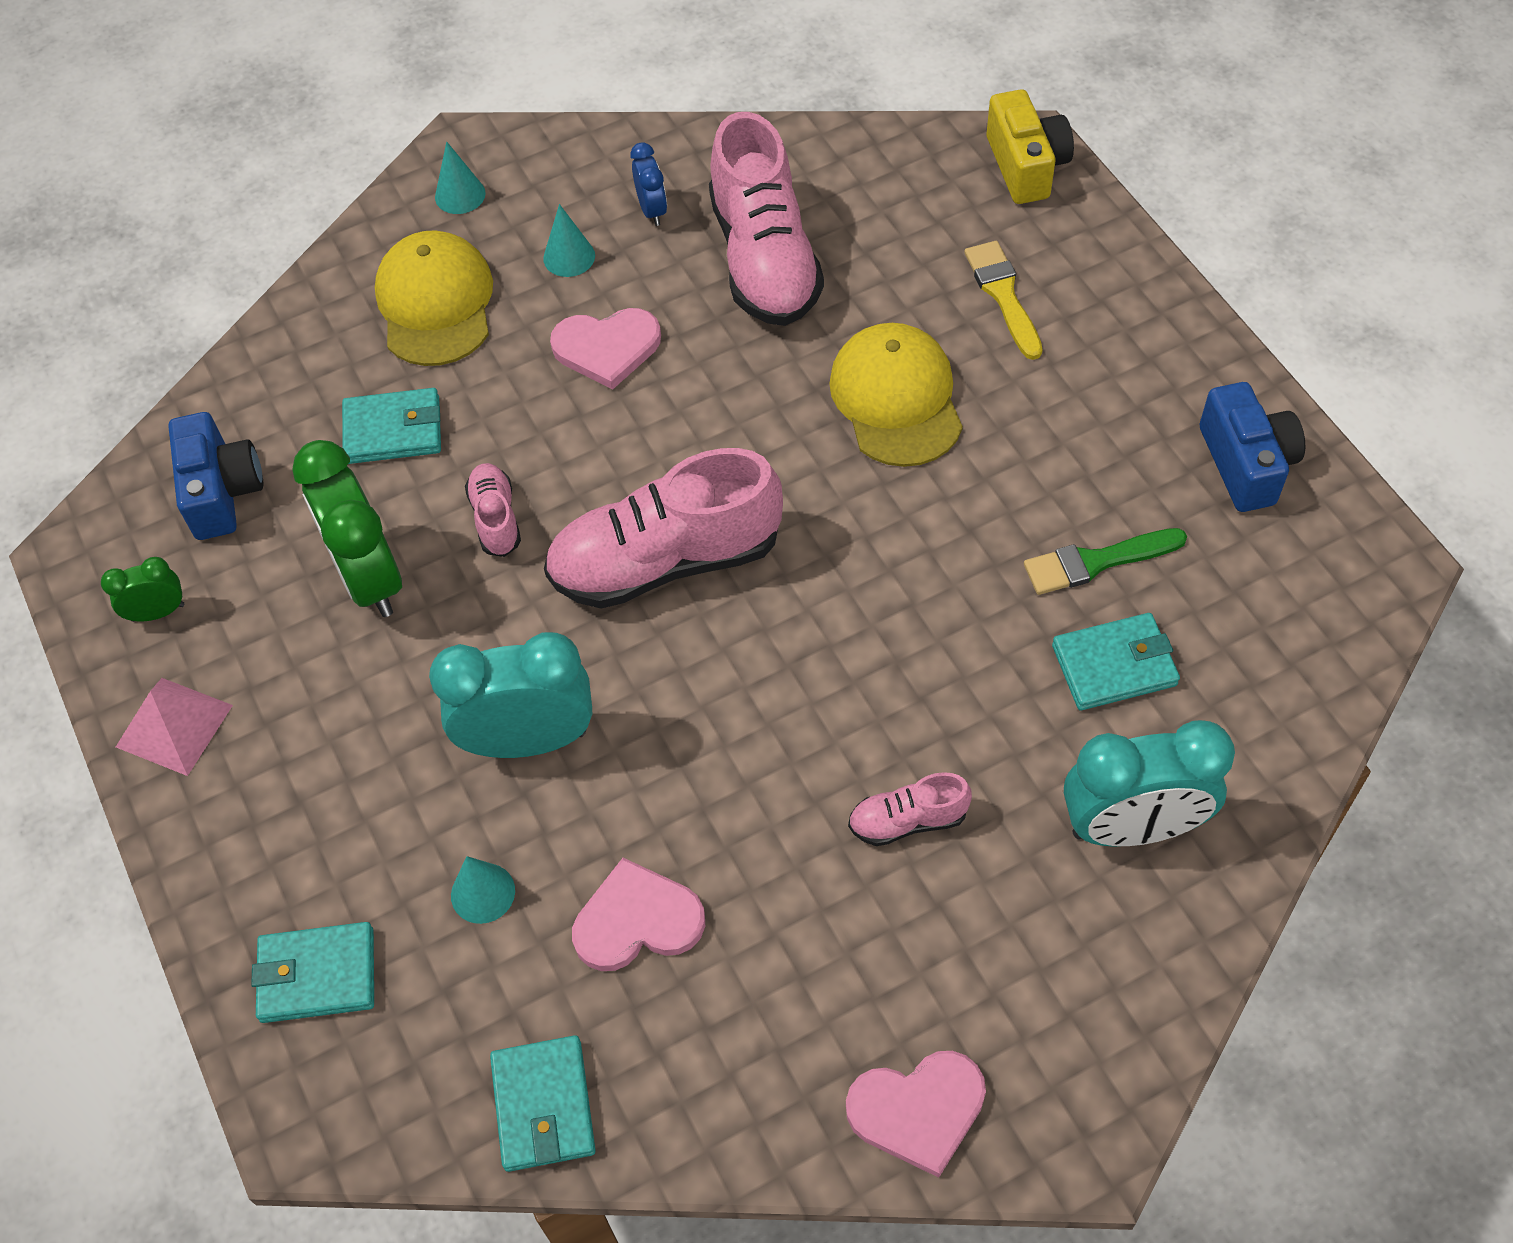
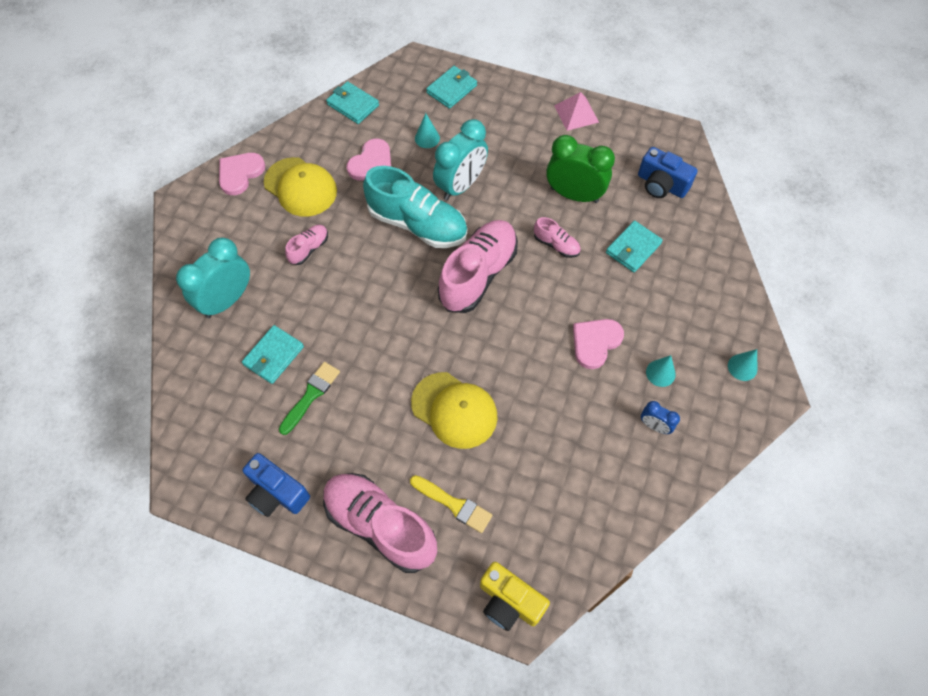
camera: 135 degrees right, 5 degrees up
(158, 612) = (627, 137): green clock -> none
(435, 303) = (685, 309): yellow cap -> yellow cap (300, 187)
(675, 723) = (417, 224): none -> turquoise shoe
(764, 259) = (578, 438): pink shoe -> pink shoe (380, 525)

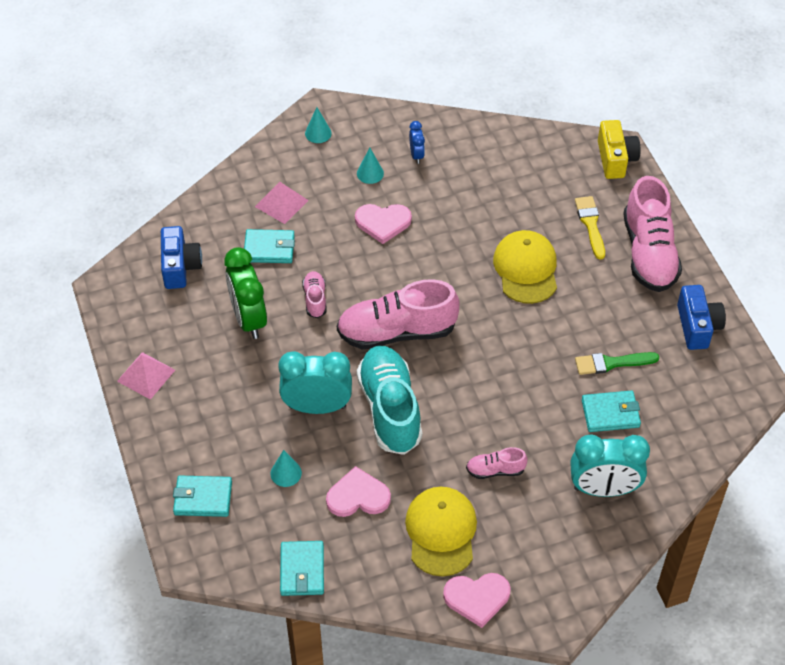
camera: 130 degrees left, 10 degrees down
(676, 286) = (281, 203): none -> pink pyramid

